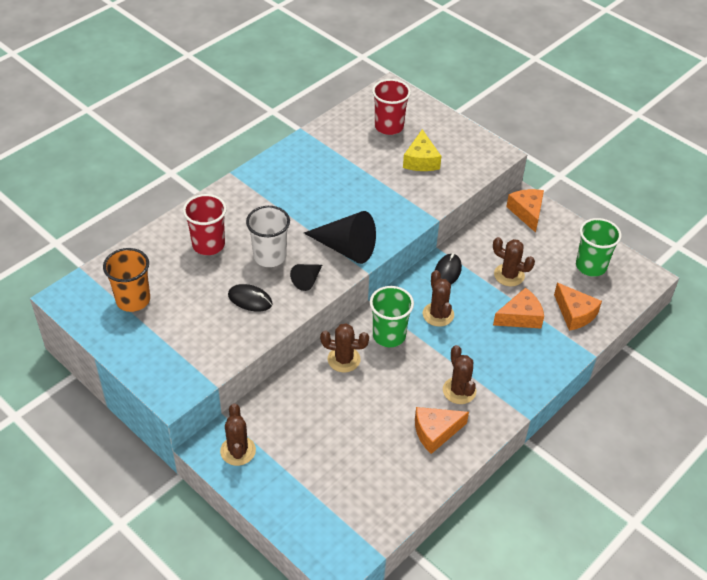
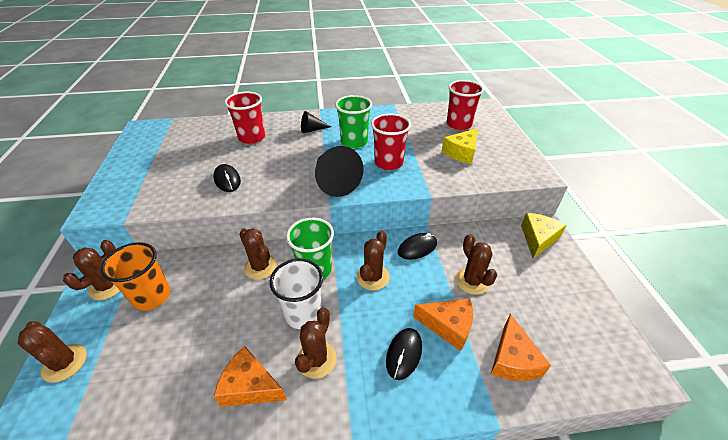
camera: 40 degrees right, 5 degrees down
(133, 300) = (168, 146): orange cup -> orange cup (152, 296)
(269, 256) = (277, 161): white cup -> white cup (303, 314)
(289, 508) = (64, 363): none -> brown cactus
(307, 280) = (280, 187): black cone -> black cone (312, 130)
(371, 204) = (388, 163): none -> red cup
(509, 352) = (404, 354): none -> black mouse
(527, 212) = (538, 239): orange cheese -> yellow cheese
(591, 266) = (571, 321): green cup -> green cup (354, 142)

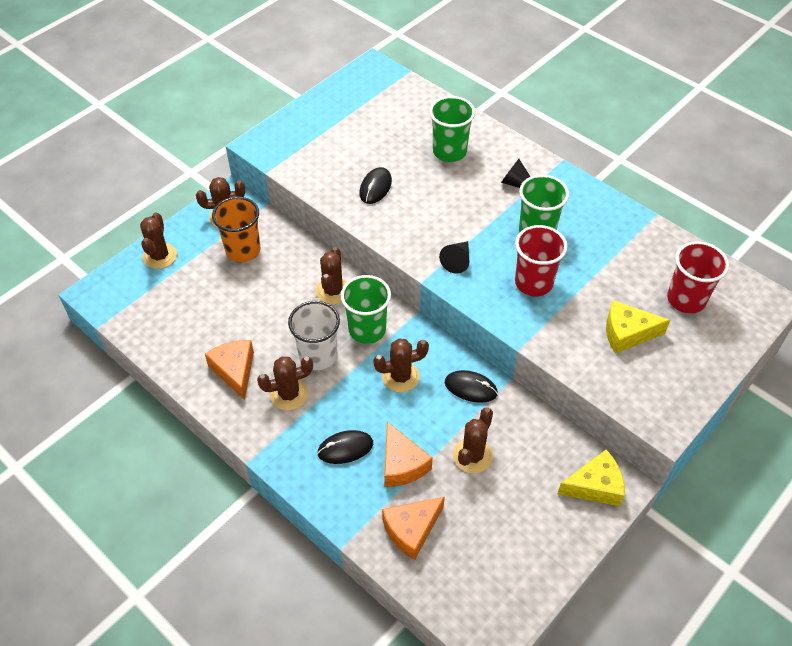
camera: 50 degrees right, 10 degrees up
(252, 138) = (449, 151): red cup -> green cup
(334, 181) = (457, 261): black cone -> black cone, size x0.53

